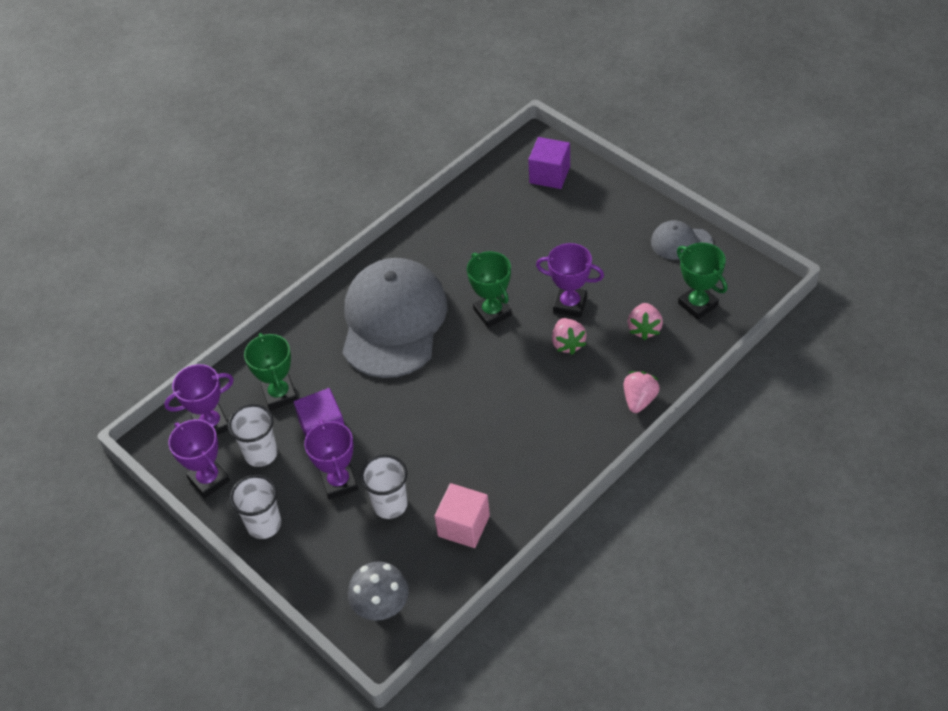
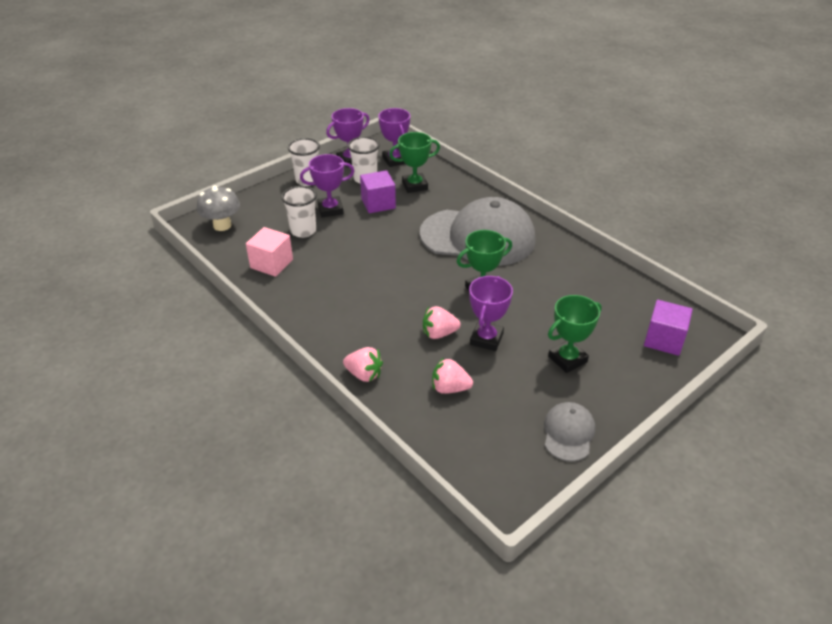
camera: 90 degrees right, 10 degrees down
(698, 304) = (477, 435): green trophy -> green trophy (567, 359)

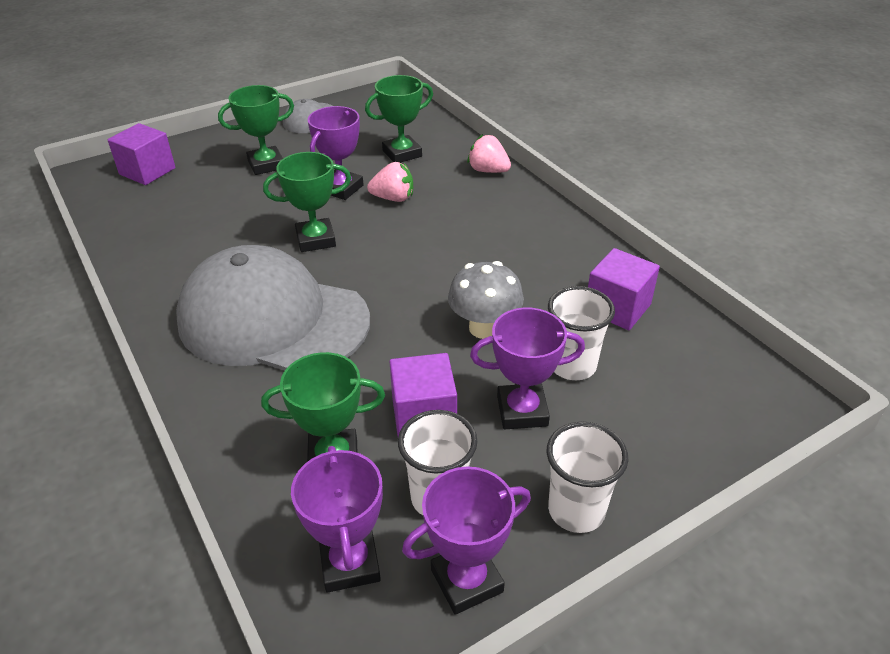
camera: 170 degrees left, 0 degrees up
(222, 225) = (731, 396): grey mushroom -> grey mushroom (484, 328)
(271, 264) = (617, 308): pink cube -> purple cube
(450, 388) = (402, 153): pink strawberry -> green trophy

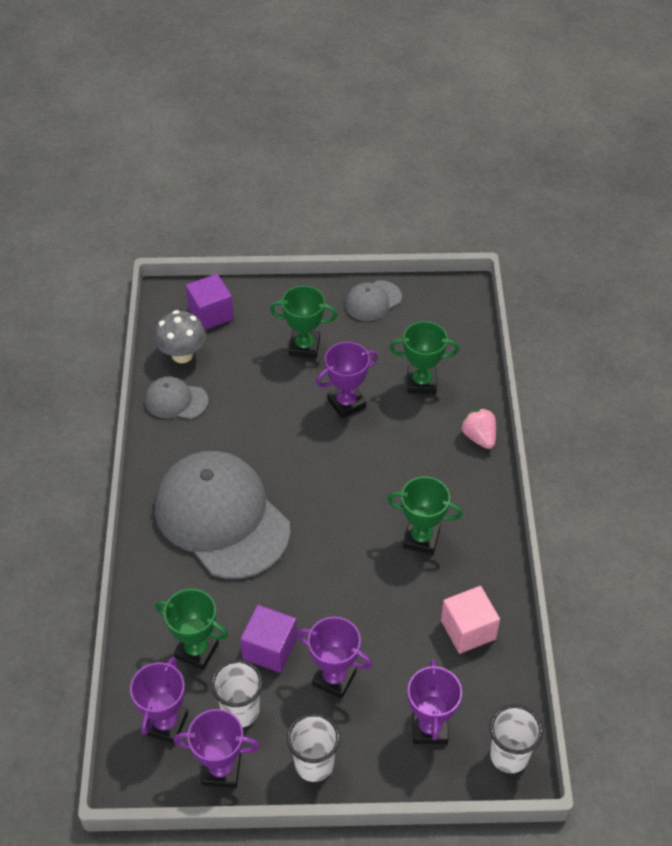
camera: 30 degrees right, 10 degrees up
(149, 244) = (176, 400): none -> grey cap
(316, 239) = (294, 452): green trophy -> green trophy (421, 538)
(393, 198) = (380, 434): pink strawberry -> none
(484, 328) = (358, 598): grey mushroom -> grey mushroom (182, 354)
(572, 365) = (395, 661): white cup -> white cup (509, 755)
(617, 308) = (468, 630): purple cube -> pink cube
(665, 409) = (429, 728): none -> purple trophy

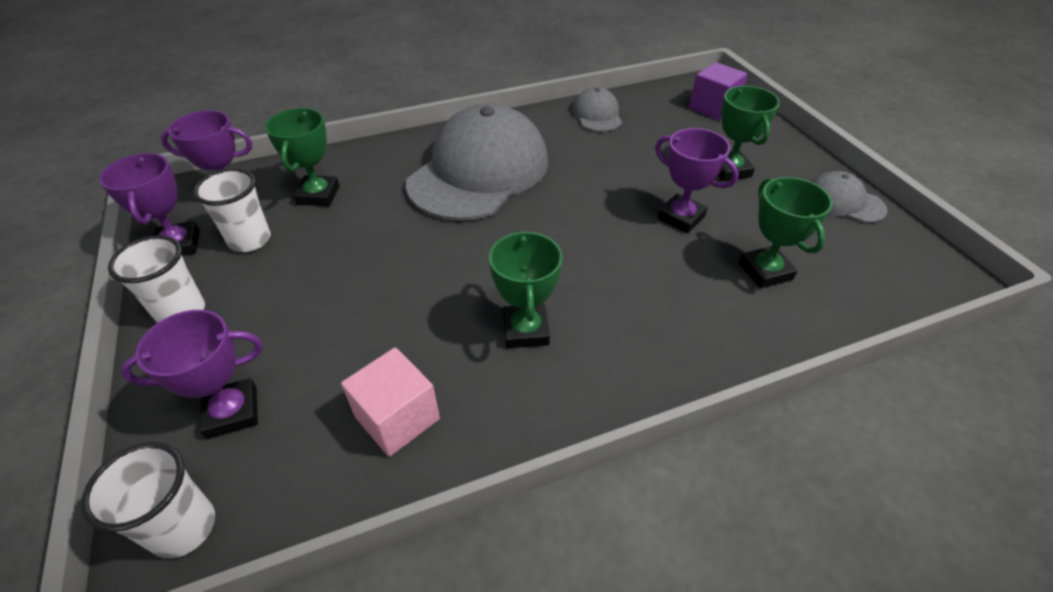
camera: 70 degrees right, 5 degrees down
(182, 354) = (651, 105): grey mushroom -> none
(270, 648) = (329, 241): purple cube -> none
(334, 678) = (298, 300): purple trophy -> none
(479, 437) = (726, 351): pink strawberry -> none

